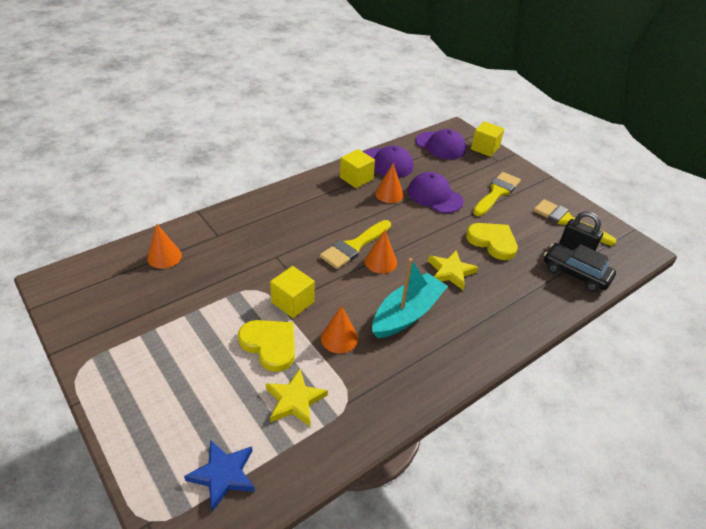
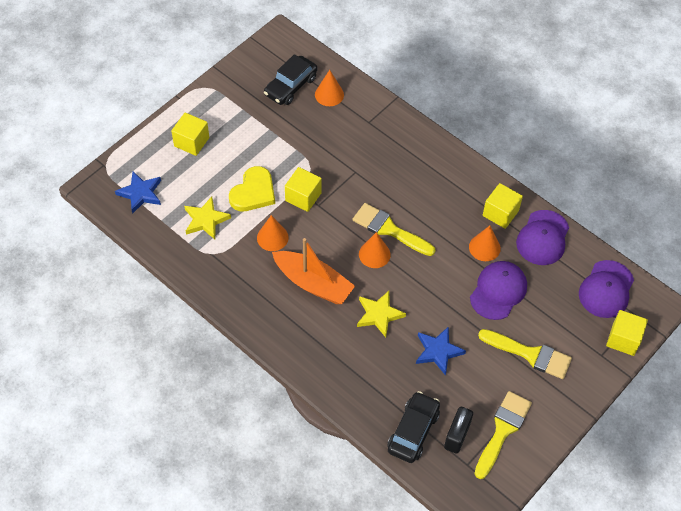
camera: 80 degrees right, 15 degrees up
(133, 285) = (291, 86): none -> black car
(163, 397) = (191, 142): none -> yellow cube
(407, 314) = (313, 283): turquoise boat -> orange boat
(492, 242) = (438, 351): yellow heart -> blue star

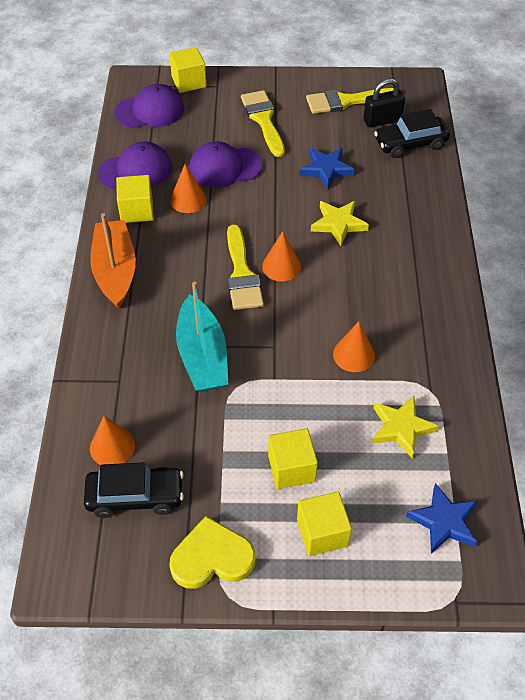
camera: 130 degrees left, 5 degrees down
(253, 192) = (321, 413): yellow heart -> yellow heart (212, 557)
(303, 197) = (278, 366): yellow cube -> yellow cube (291, 468)
(313, 283) = (363, 287): orange boat -> orange boat (115, 271)
(347, 168) = (202, 356): none -> turquoise boat

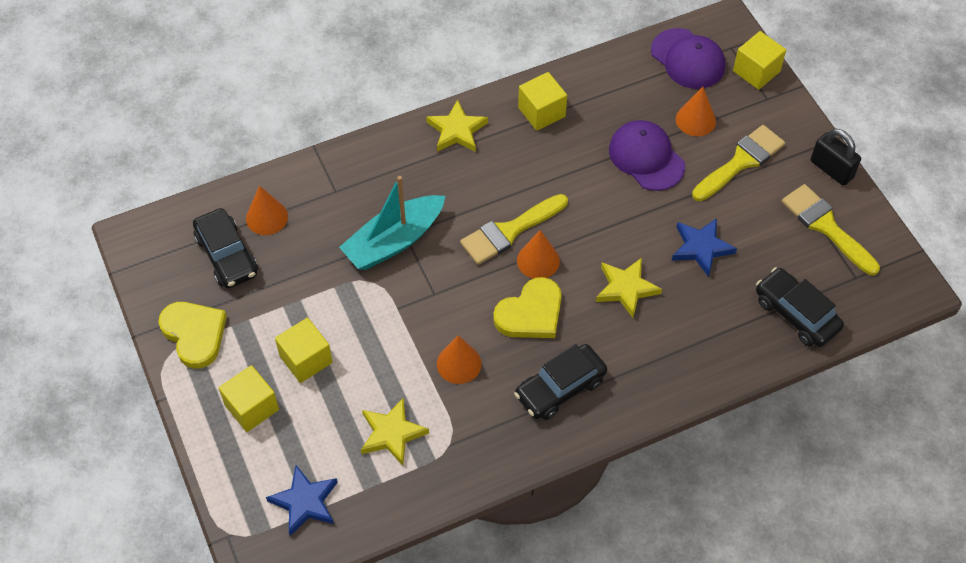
camera: 65 degrees right, 5 degrees up
(115, 271) = (457, 130): orange boat -> yellow star
(136, 170) = (594, 87): purple cap -> none
(188, 200) = (581, 146): orange cone -> orange cone (695, 120)
(329, 289) = (531, 313): none -> yellow heart
(382, 120) = (817, 273): black padlock -> black padlock (831, 169)
(409, 297) = (560, 388): none -> black car

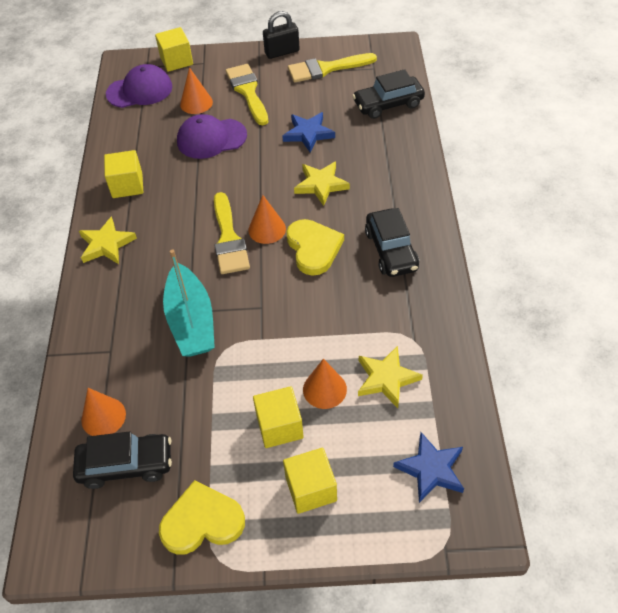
camera: 65 degrees left, 5 degrees down
(459, 363) = (338, 310): orange cone -> orange cone (324, 389)

